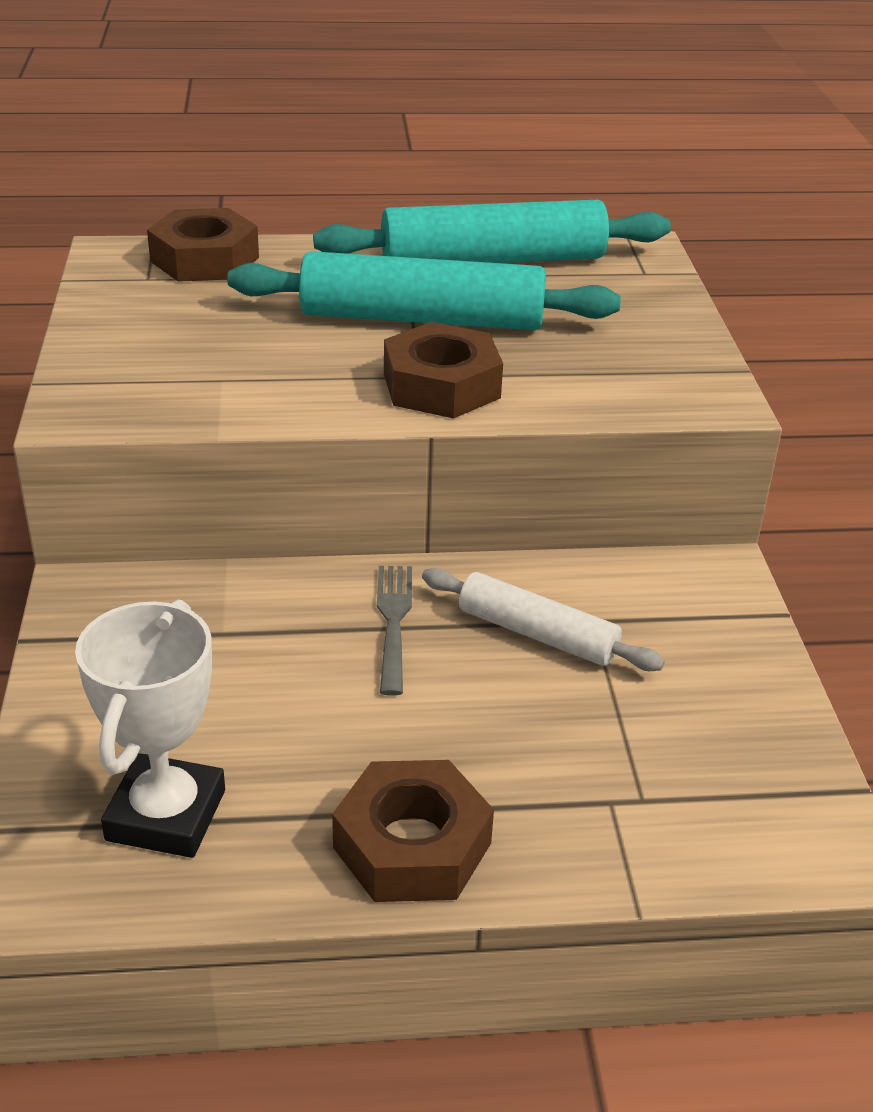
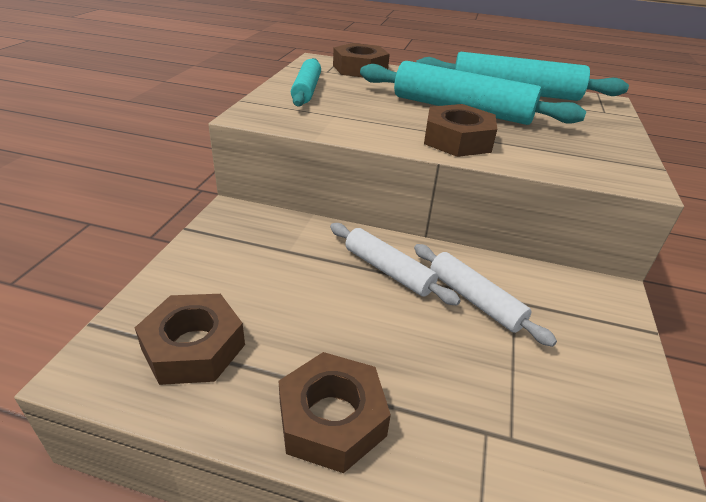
camera: 20 degrees right, 0 degrees up
(139, 333) = (306, 90): none -> turquoise rolling pin
(166, 815) = (193, 347): white trophy -> brown nut
(394, 623) = (388, 270): grey fork -> white rolling pin

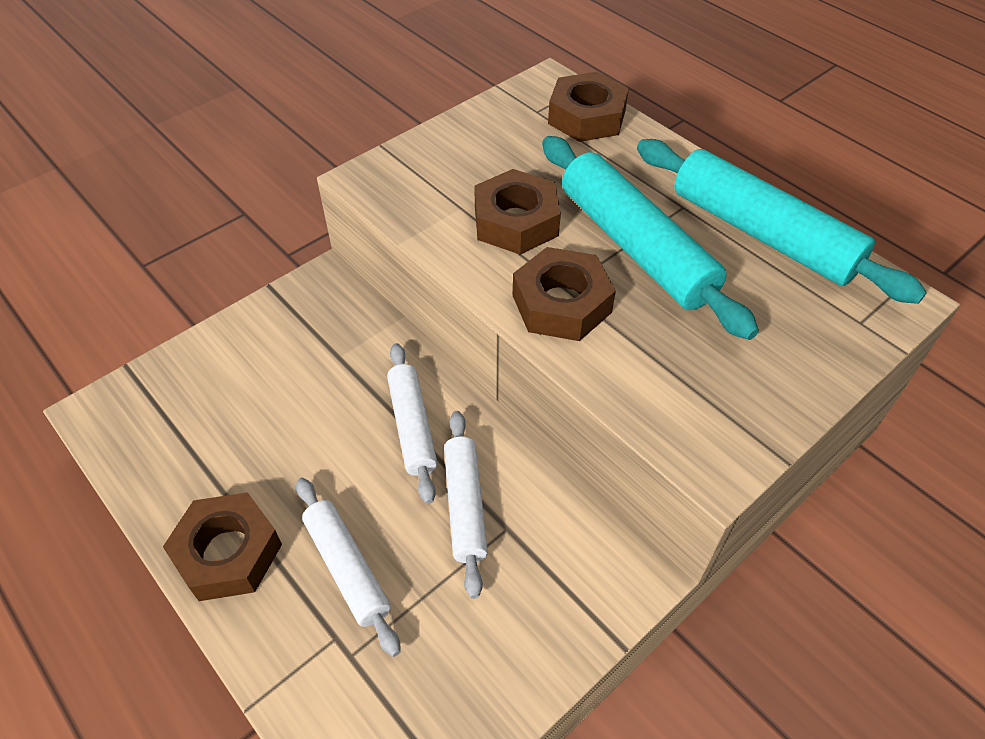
camera: 35 degrees right, 15 degrees up
(193, 347) = (180, 428): brown nut -> brown nut (516, 221)
(306, 90) = (472, 147): turquoise rolling pin -> none
(441, 378) = (347, 568): none -> white rolling pin

